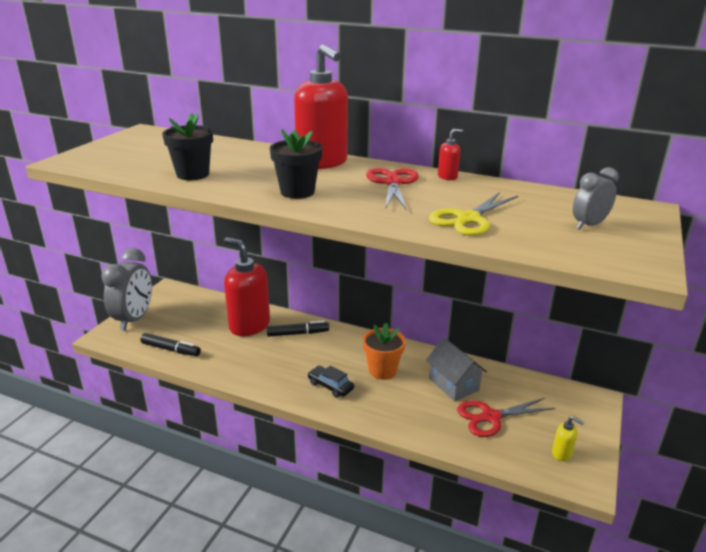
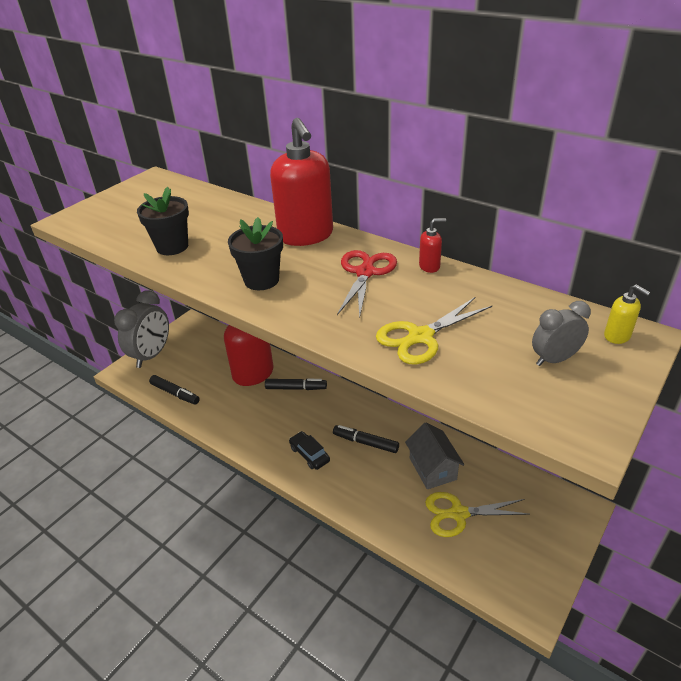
camera: 15 degrees right, 10 degrees up
(382, 370) = (365, 442): orange flower pot -> black marker
(491, 417) = (458, 514): red scissors -> yellow scissors
(562, 453) = (519, 569): yellow soap dispenser -> yellow soap dispenser (617, 336)

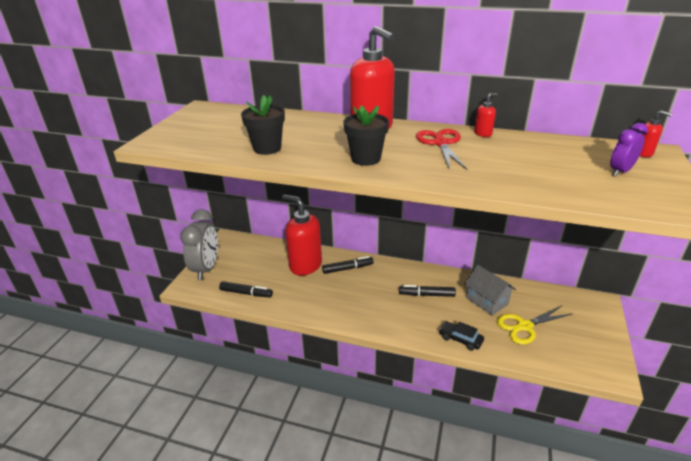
camera: 20 degrees left, 5 degrees down
(309, 454) = (388, 312): black car -> black car (460, 339)
(420, 337) = (520, 174): yellow scissors -> none
(554, 359) = (620, 171): grey clock -> purple clock
(617, 336) = (644, 153): yellow soap dispenser -> red soap dispenser

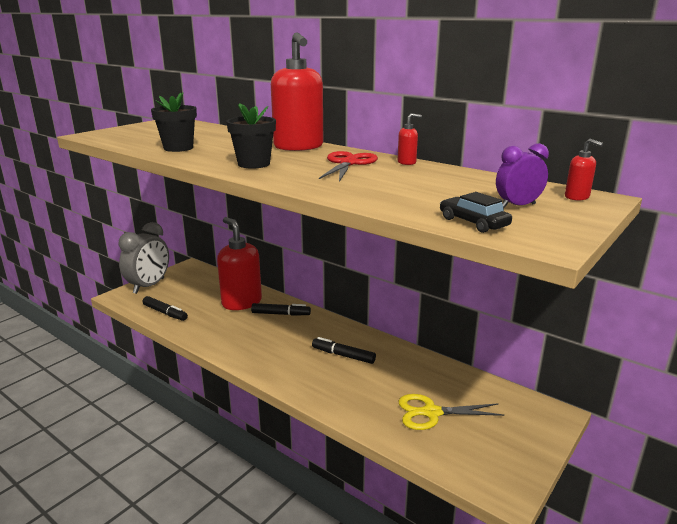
camera: 20 degrees right, 10 degrees down
(460, 339) = (343, 405): black car -> black car (473, 222)
(486, 301) = (407, 377): grey house -> none

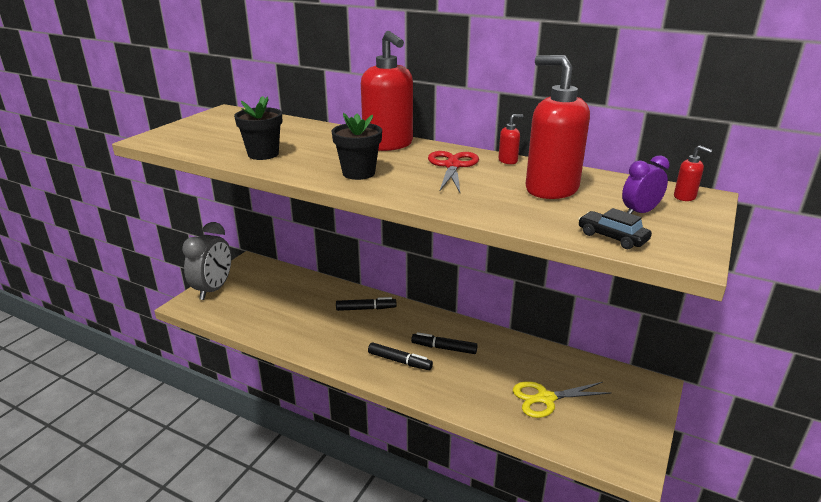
camera: 10 degrees left, 5 degrees up
(165, 313) = (244, 319): black marker -> black marker (399, 361)
(241, 302) = (320, 299): red soap dispenser -> red soap dispenser (551, 189)

